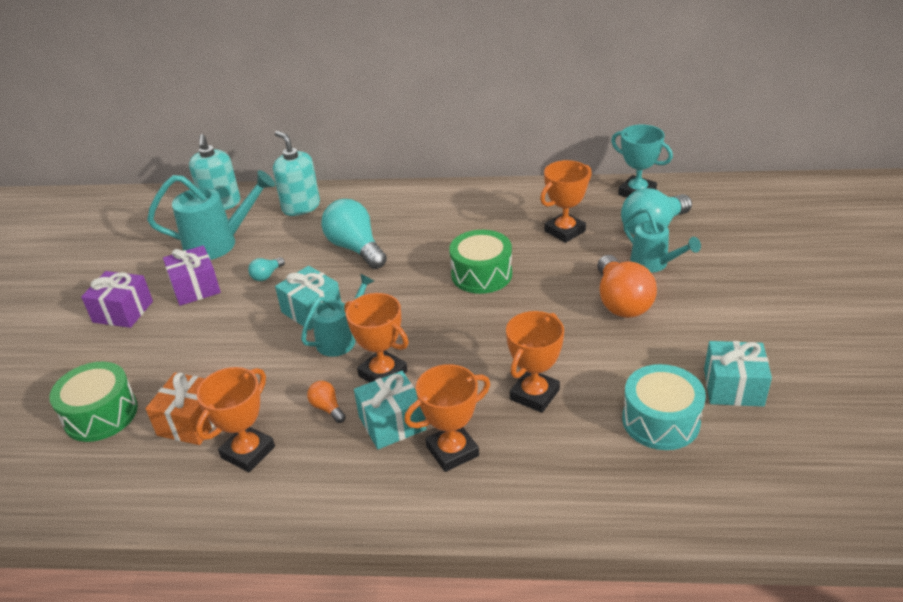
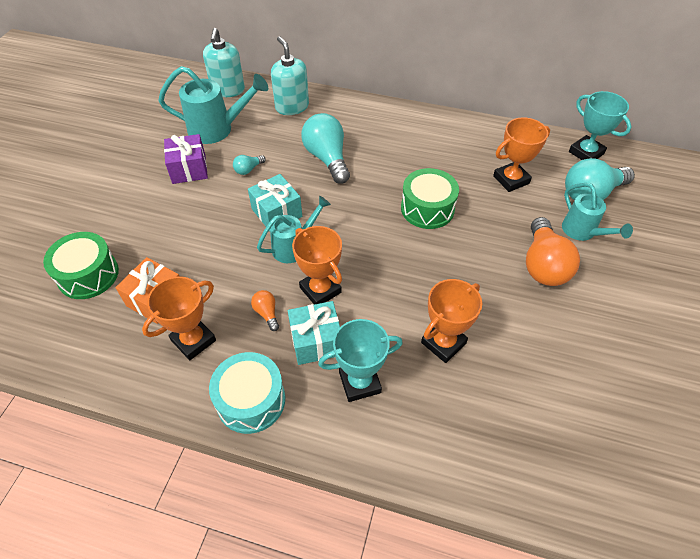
camera: 10 degrees right, 15 degrees up
(123, 311) = (127, 179): purple gift -> none
(452, 451) = (360, 382): orange trophy -> turquoise trophy
(660, 421) = (548, 397): turquoise drum -> turquoise drum (251, 400)
(733, 387) = (623, 379): turquoise gift -> none

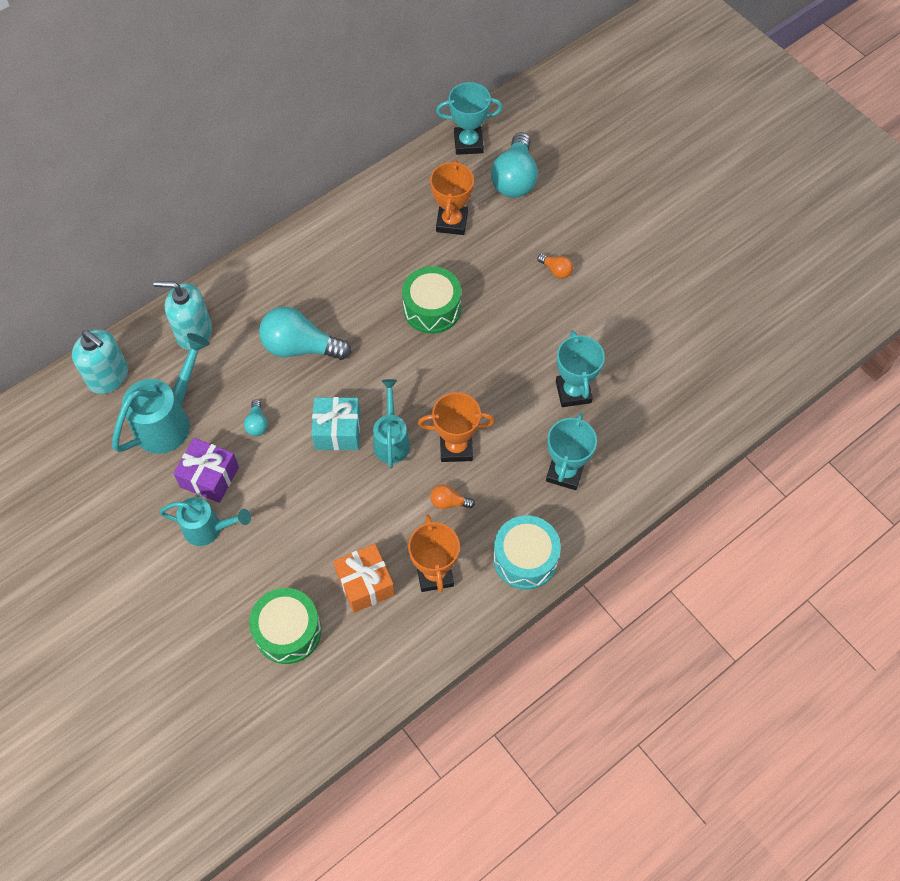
camera: 55 degrees left, 10 degrees up
(316, 341) = (505, 480): turquoise gift -> none
(443, 343) = (573, 392): orange trophy -> turquoise trophy
(543, 265) = (556, 270): orange light bulb -> orange light bulb, size x0.46
(582, 232) = (547, 218): turquoise watering can -> turquoise watering can (208, 529)

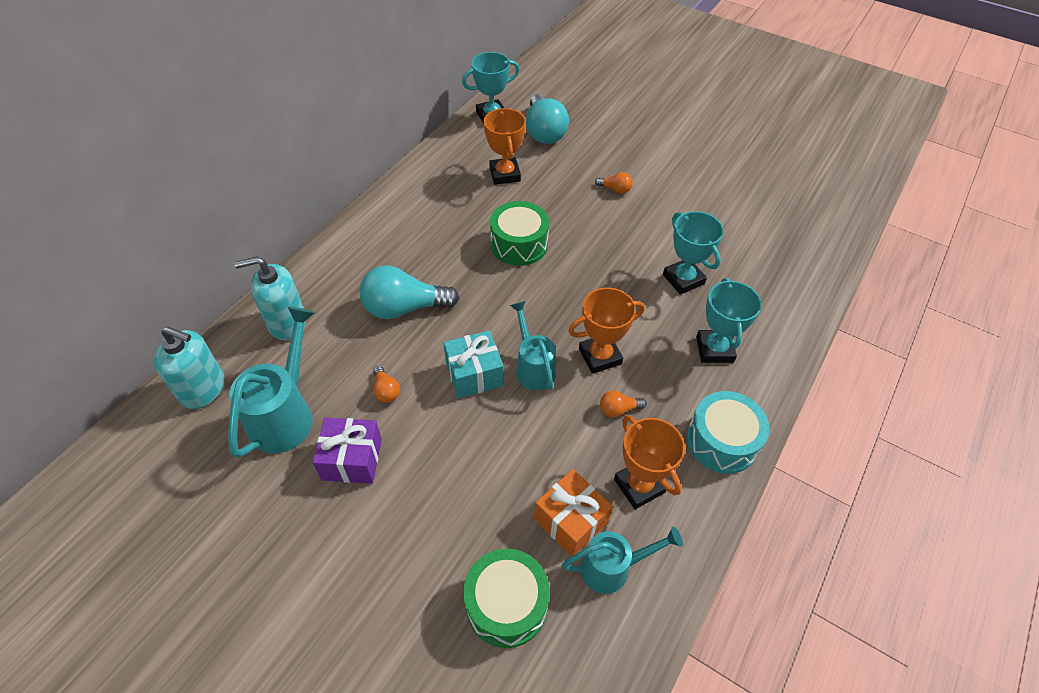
camera: 20 degrees left, 10 degrees down
(208, 529) = (369, 516): turquoise watering can -> turquoise watering can (612, 568)
(257, 424) = (386, 390): turquoise light bulb -> orange light bulb

